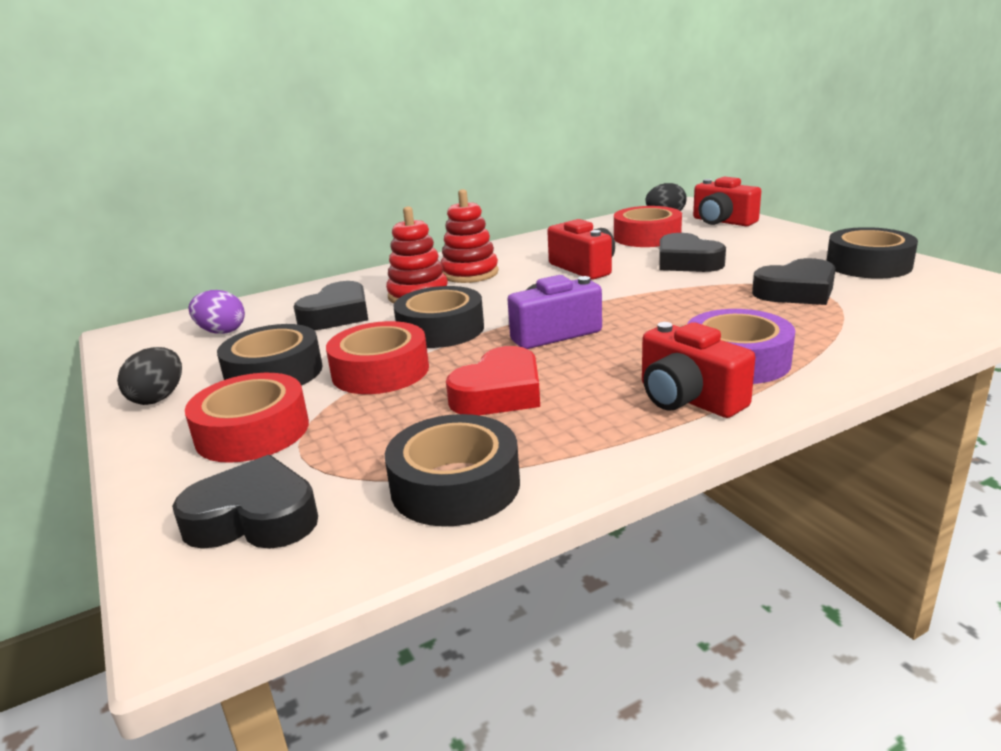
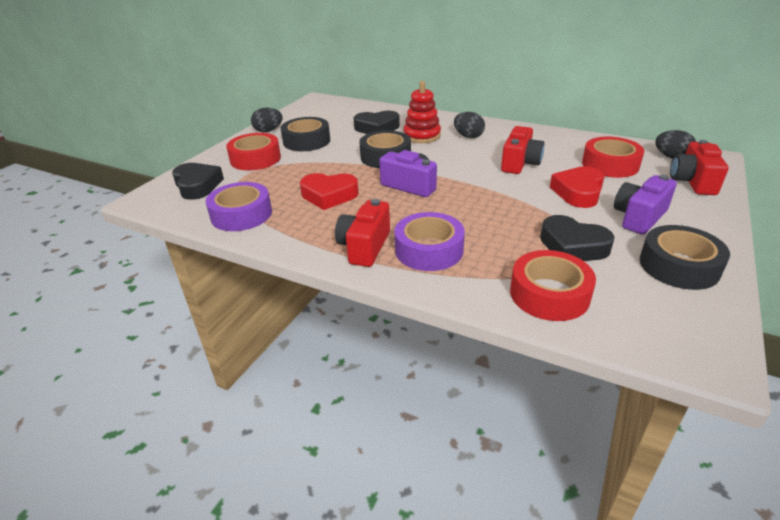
camera: 55 degrees right, 10 degrees up
(221, 331) = (335, 114): purple egg -> none
(380, 371) = (327, 161): red tape -> red tape (549, 294)
(455, 485) = (241, 214): black tape -> purple tape
(470, 273) = (468, 136): red stacking toy -> black egg
(687, 262) = (578, 192): black heart -> red heart
(767, 254) = (639, 217): none -> purple camera

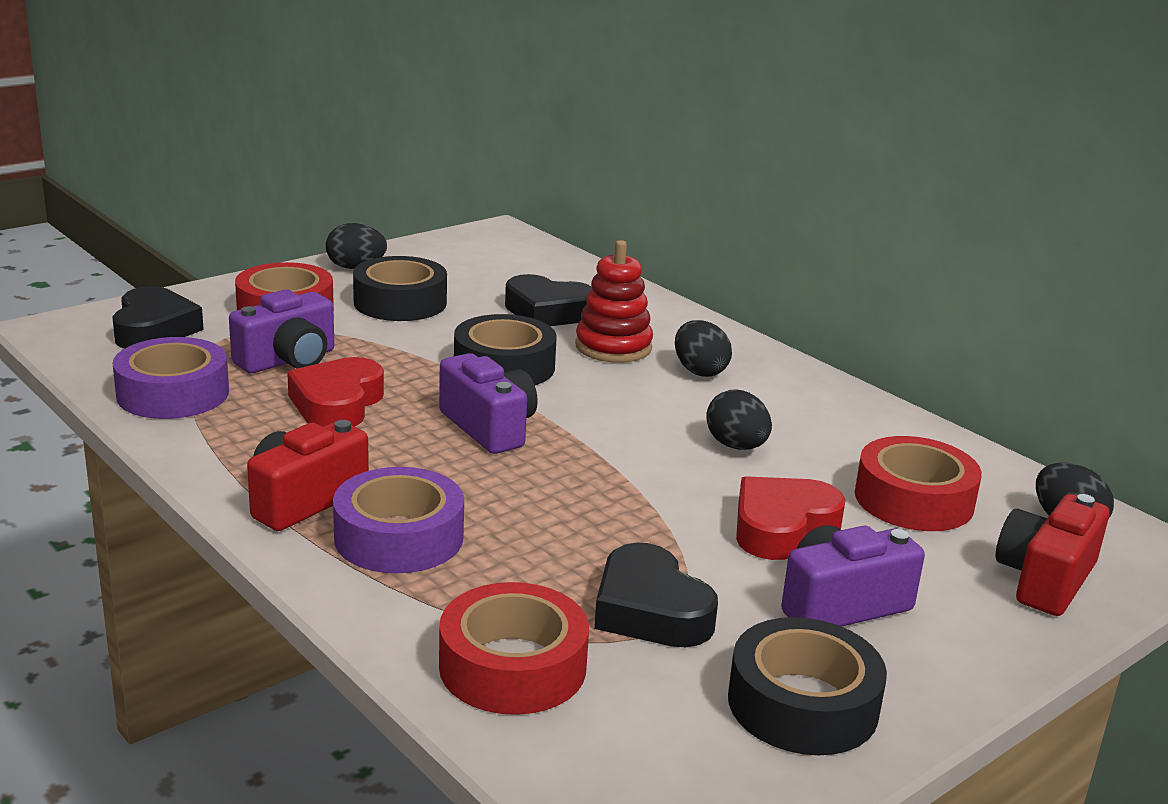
camera: 20 degrees right, 10 degrees down
(282, 182) = (288, 360): none -> purple camera
(329, 195) = (337, 404): red heart -> red heart turned 75 degrees clockwise
(520, 163) = (736, 446): red camera -> black egg

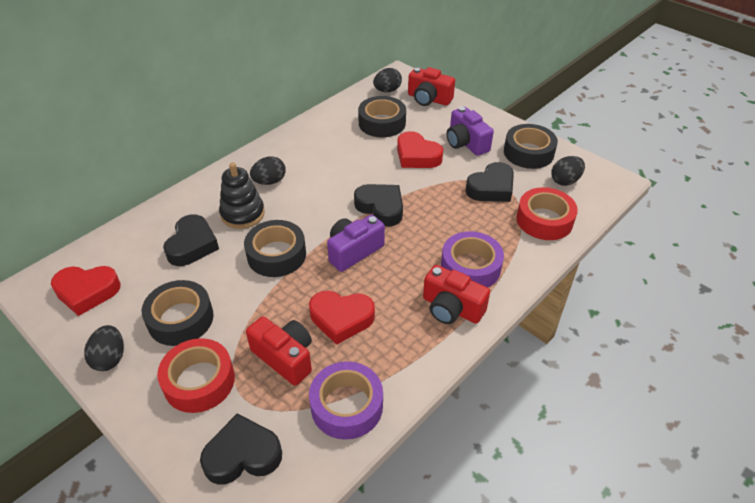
camera: 95 degrees left, 20 degrees up
(288, 360) = (285, 357): purple camera -> red camera
(477, 255) = (87, 292): none -> red heart
(604, 465) = (381, 208): none -> black heart
(613, 347) = (242, 214): red stacking toy -> black stacking toy
(736, 446) = (350, 168): black egg -> black egg (565, 181)
(913, 500) = (382, 123): red tape -> black tape

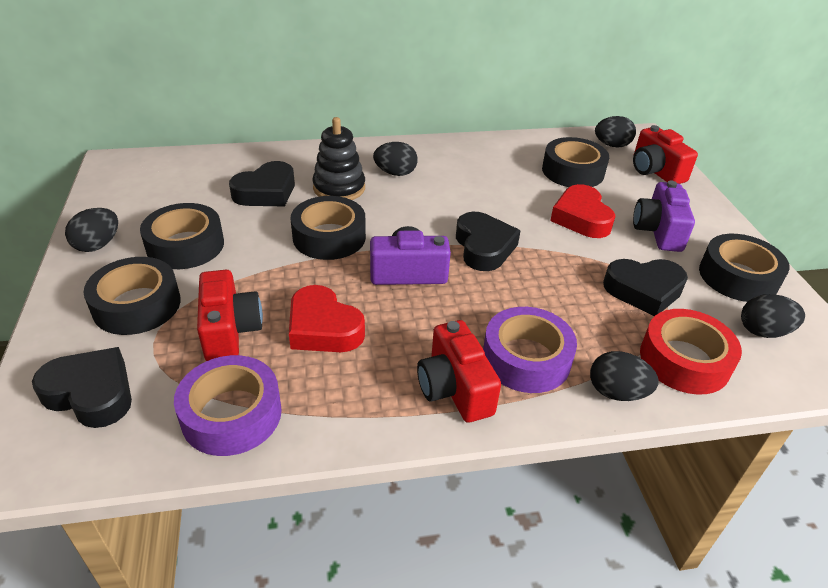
camera: 35 degrees right, 5 degrees down
(87, 292) = (145, 186): red heart -> none
(199, 381) = (137, 305): red tape -> black tape
(530, 259) = (616, 392): none -> black egg

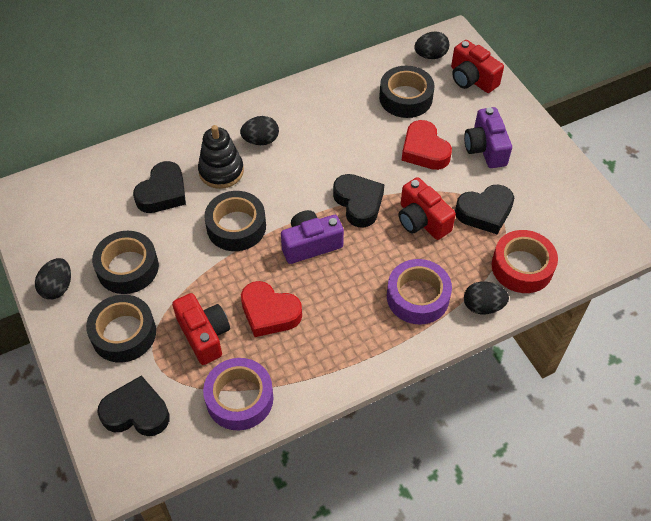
camera: 15 degrees left, 15 degrees up
(454, 388) = (377, 335): red camera -> red camera (422, 220)
(738, 277) = (549, 179): black tape -> none
(763, 331) = (571, 226): black egg -> none

